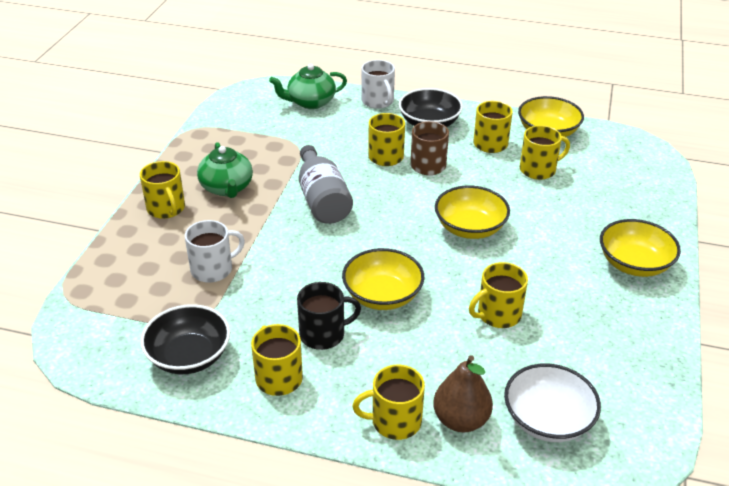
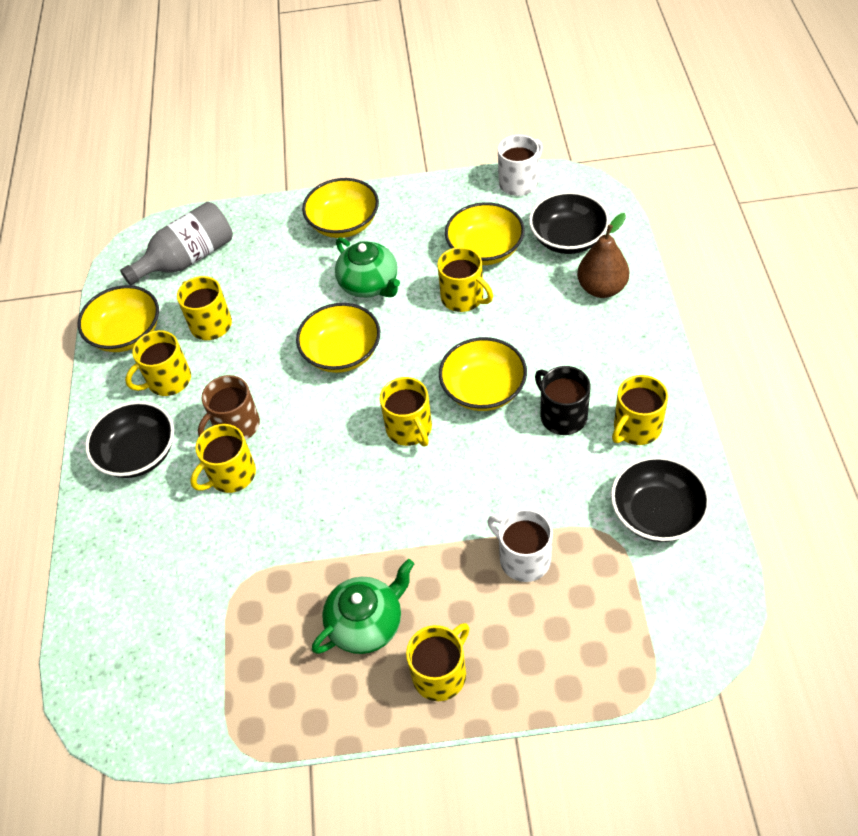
camera: 105 degrees left, 15 degrees up
(310, 102) = (119, 617): green teapot -> green teapot (369, 284)
(322, 200) = (348, 505): grey bottle -> grey bottle (188, 259)
(378, 101) = (96, 531): white mug -> white mug (519, 182)
(395, 421) = (630, 328): yellow mug -> yellow mug (409, 429)
(547, 420) = (568, 238): white bowl -> black bowl
(557, 349) = (485, 249): none -> yellow bowl

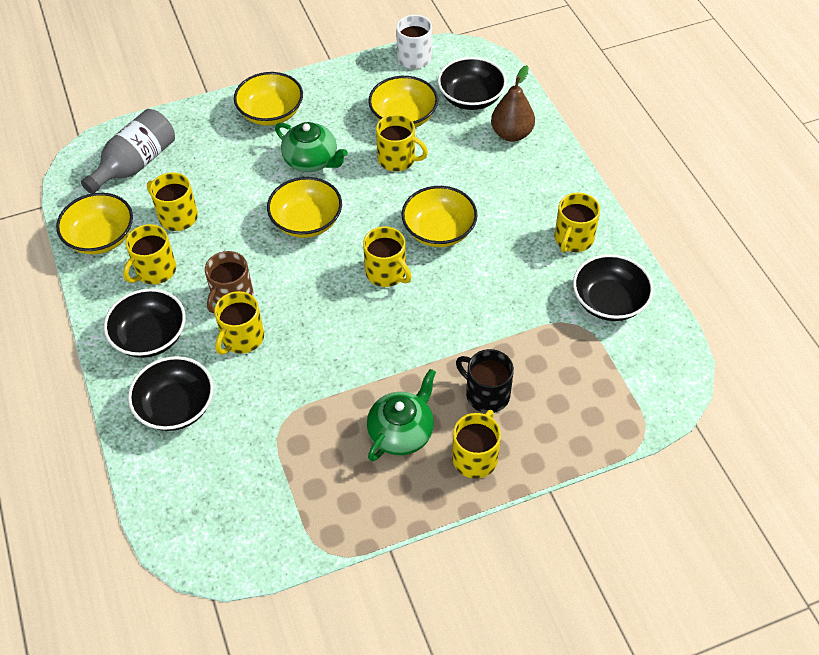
camera: 20 degrees left, 0 degrees up
(138, 539) = (176, 406): none -> black bowl
(523, 558) = (514, 356): white mug -> none
(562, 416) = (511, 240): black mug -> black mug (486, 394)

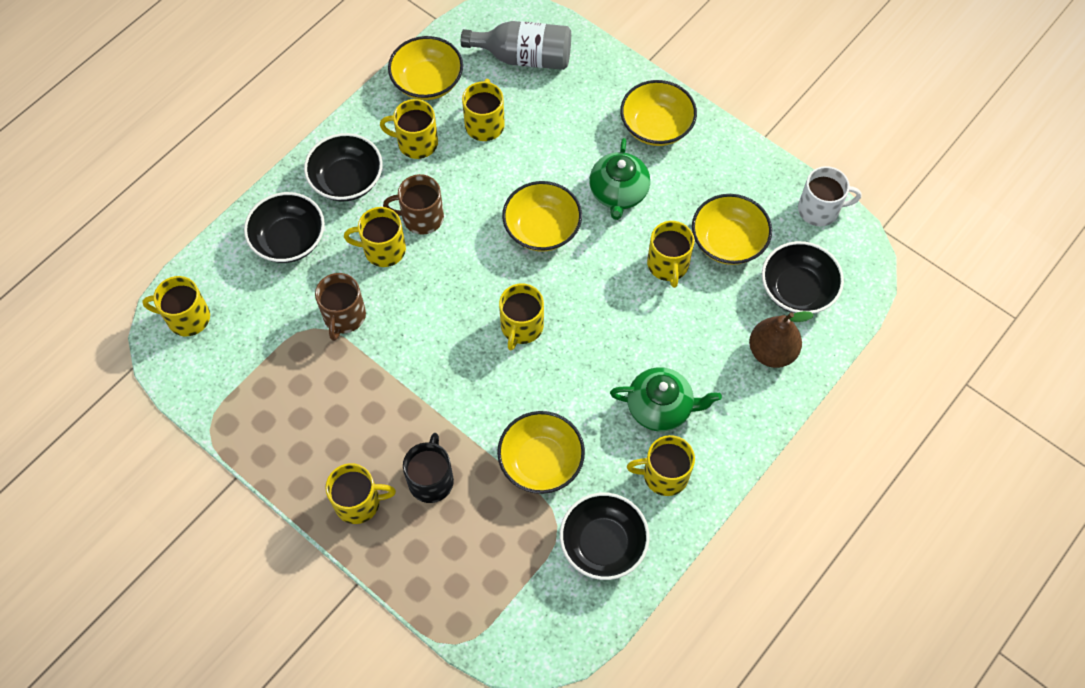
camera: 60 degrees right, 10 degrees up
(195, 526) = (187, 317): none -> yellow mug
(287, 395) = (344, 316): none -> brown mug
(401, 432) = (353, 428): green teapot -> green teapot (660, 407)
(439, 230) = (600, 346): yellow bowl -> yellow bowl (541, 461)

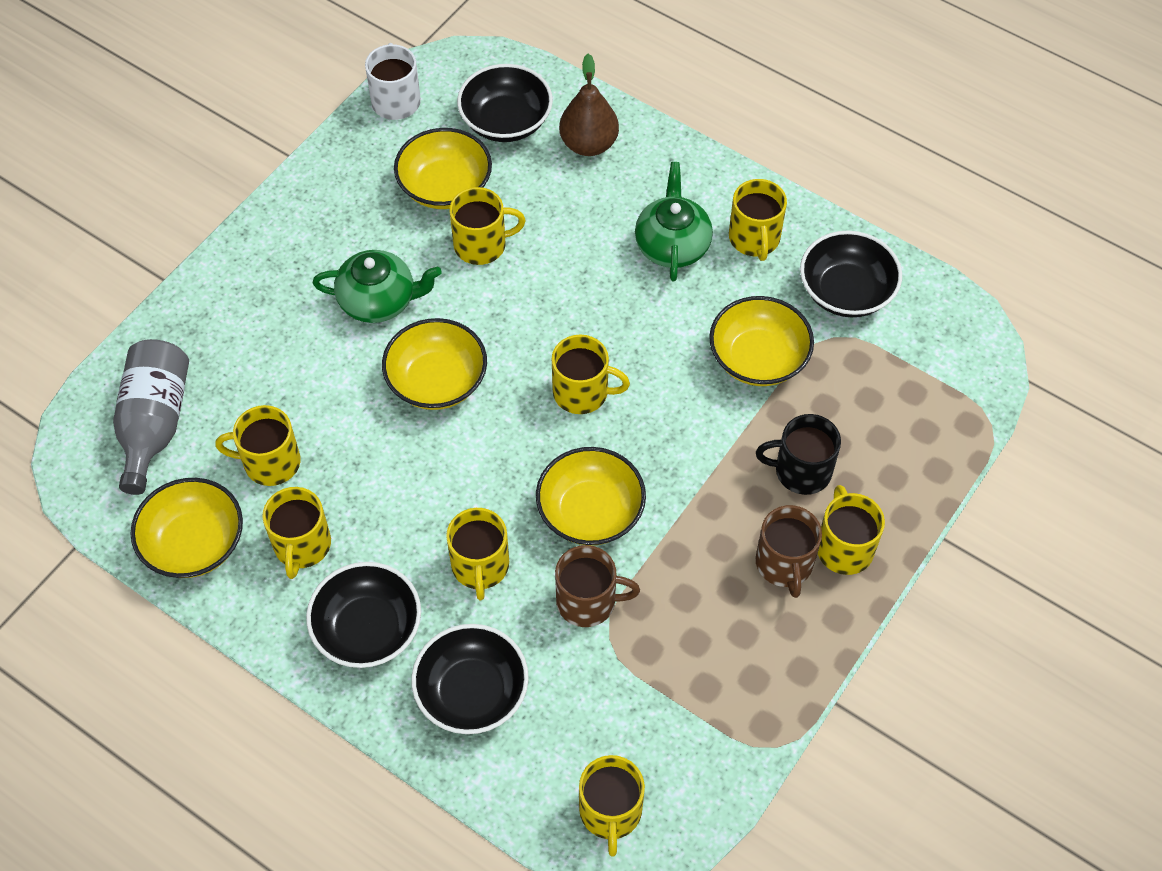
camera: 95 degrees left, 5 degrees down
(421, 217) = (426, 524): brown mug -> brown mug (784, 564)
(656, 126) = (275, 265): yellow bowl -> yellow bowl (590, 512)

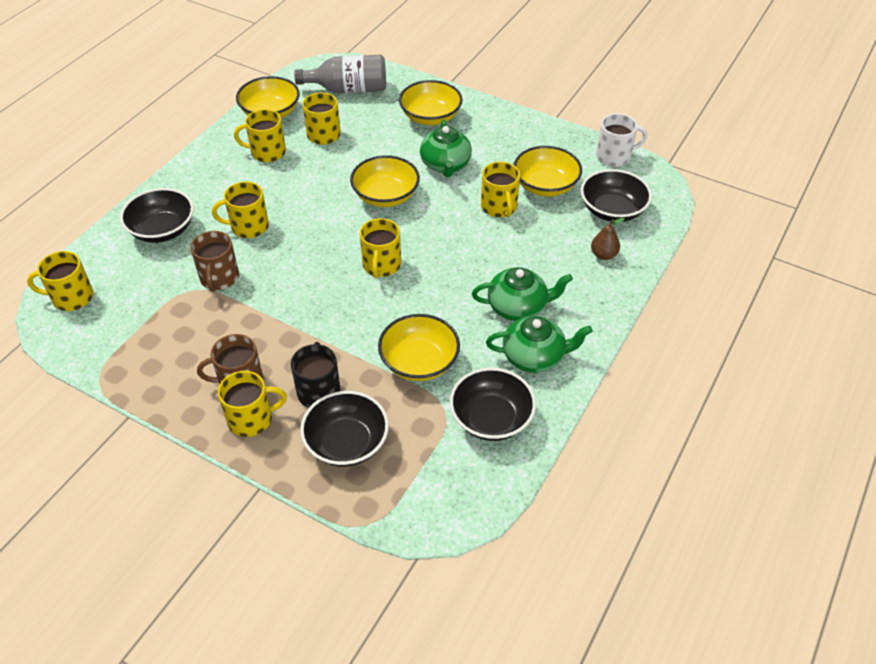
camera: 85 degrees right, 10 degrees down
(368, 629) = (210, 183): black bowl -> black bowl (346, 443)
(589, 144) = (603, 255): brown pear -> brown pear, size x0.63
(590, 512) = (286, 275): yellow bowl -> yellow bowl (430, 117)
(754, 238) = (534, 356): yellow mug -> green teapot

